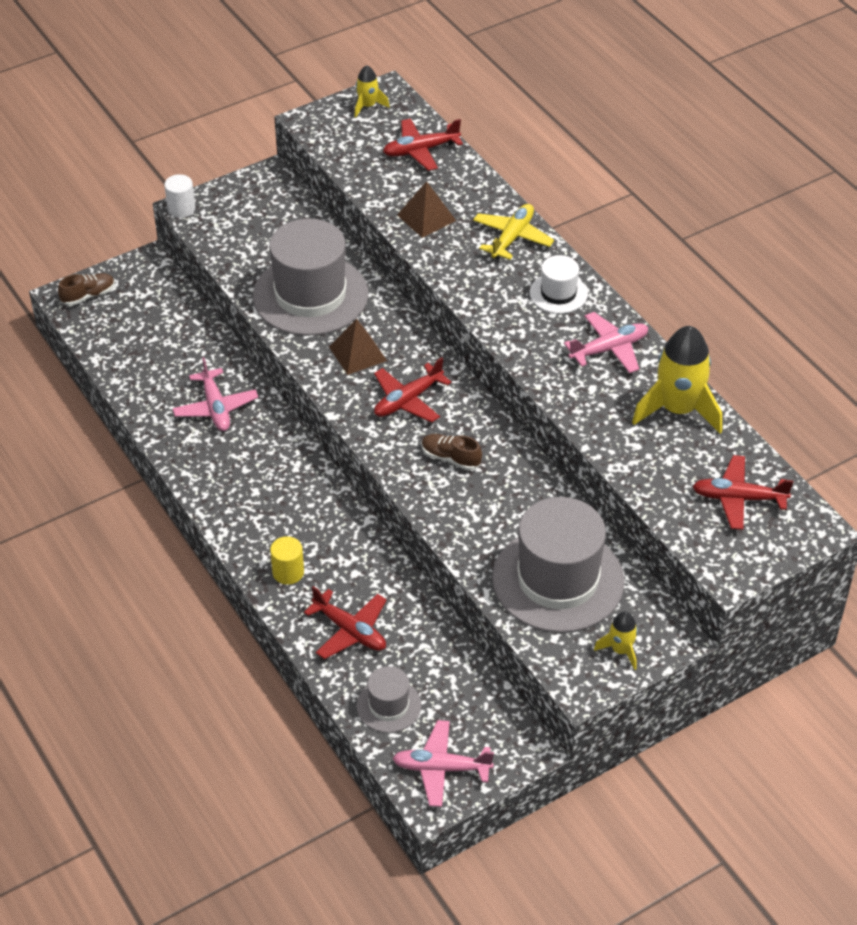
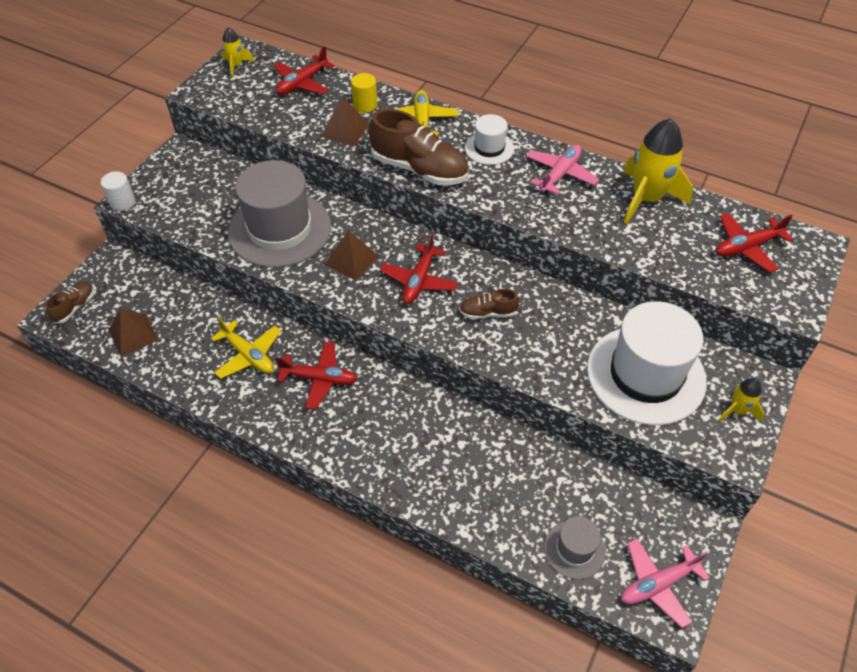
camera: 30 degrees left, 5 degrees up
(124, 344) = (133, 335): none -> brown pyramid
(215, 408) = (248, 355): pink plane -> yellow plane
(288, 572) = (407, 471): yellow cylinder -> yellow cylinder (365, 105)
(350, 631) = (495, 497): red plane -> red plane (319, 379)
(469, 287) = (419, 169): none -> brown shoe
(558, 580) = (646, 374): grey hat -> white hat

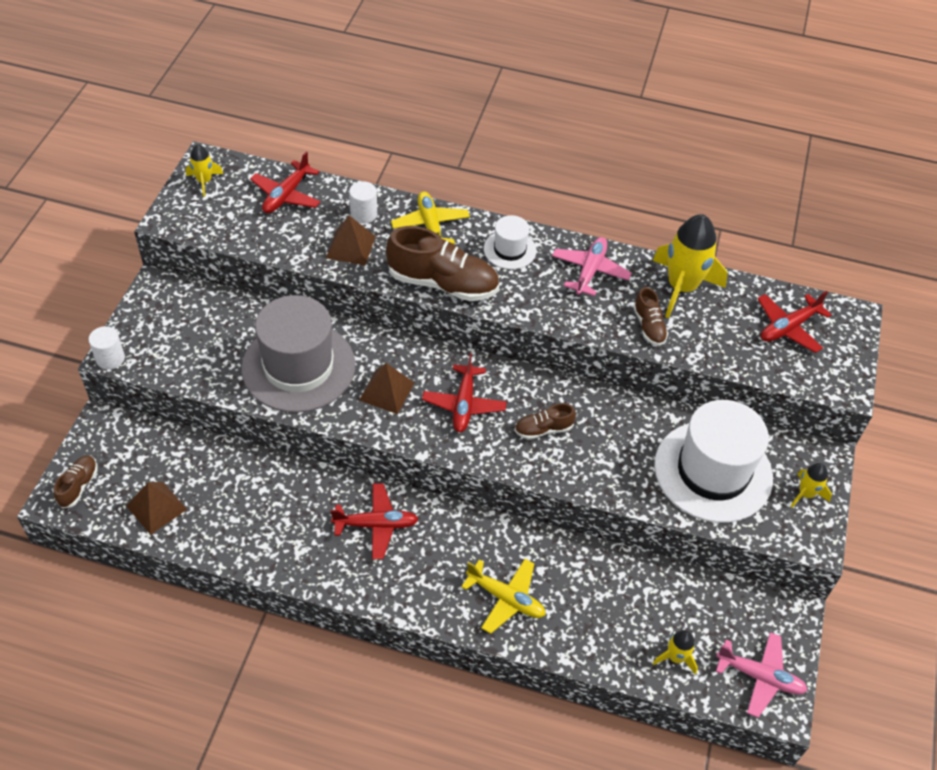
camera: 15 degrees left, 0 degrees up
(248, 355) = (292, 511): yellow plane -> yellow plane (506, 598)
(365, 105) = (363, 214): yellow cylinder -> white cylinder
(574, 549) = (675, 657): grey hat -> yellow rocket
(605, 229) = (649, 326): none -> brown shoe
(658, 584) = (760, 677): pink plane -> pink plane turned 120 degrees counterclockwise

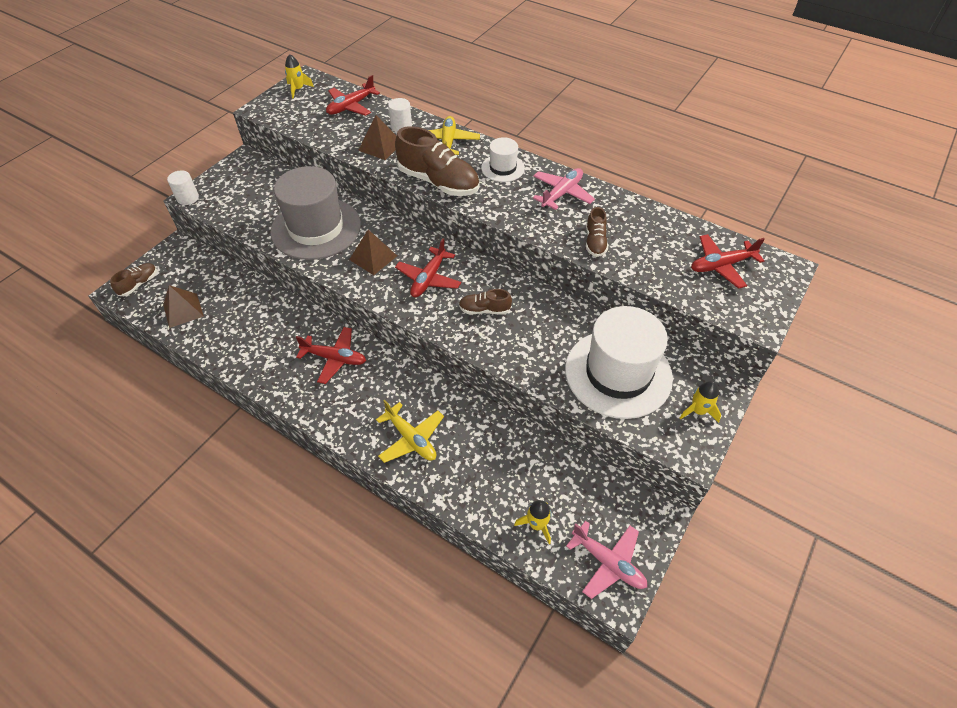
camera: 20 degrees right, 0 degrees up
(682, 287) = (636, 218): yellow rocket -> none

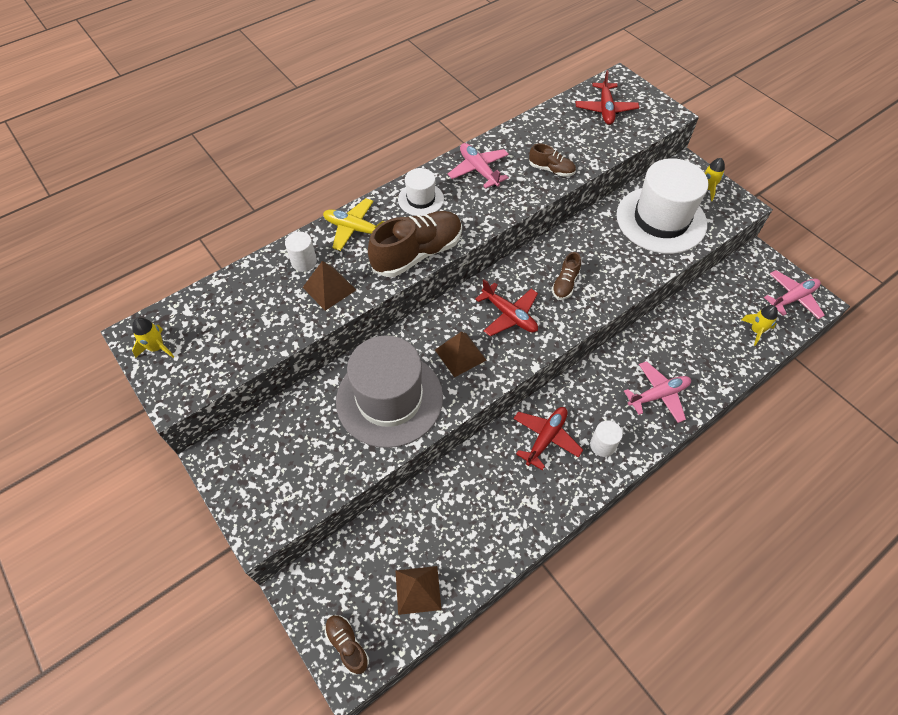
camera: 70 degrees left, 5 degrees up
(188, 198) = (259, 538): white cylinder -> white cylinder (602, 445)
(351, 106) = (233, 299): red plane -> none
(411, 439) = (658, 395): yellow plane -> pink plane

